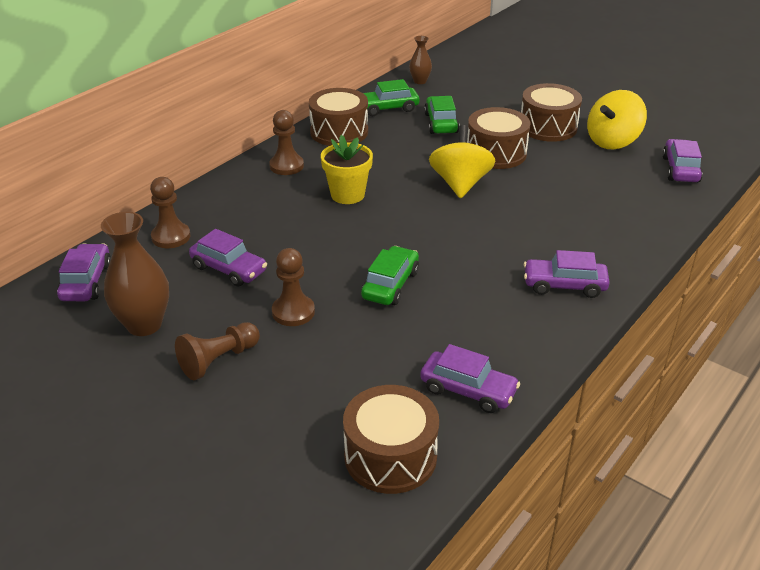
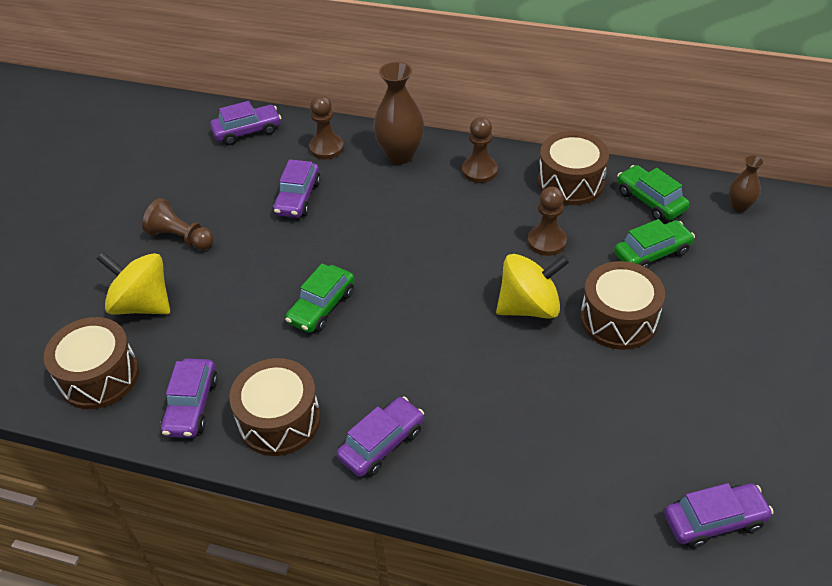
camera: 70 degrees right, 10 degrees up
(144, 325) = (208, 182): brown vase -> brown vase (400, 155)
(293, 312) = (256, 257): brown pawn -> brown pawn (547, 241)
(347, 195) = (454, 229): yellow flower pot -> none
(390, 285) = (322, 307): green car -> green car turned 120 degrees clockwise
(548, 127) = (721, 353): brown drum -> brown drum (279, 420)
(564, 285) = (382, 443): purple car -> purple car turned 60 degrees clockwise
(612, 141) = (735, 429): yellow spinning top -> yellow spinning top (142, 304)

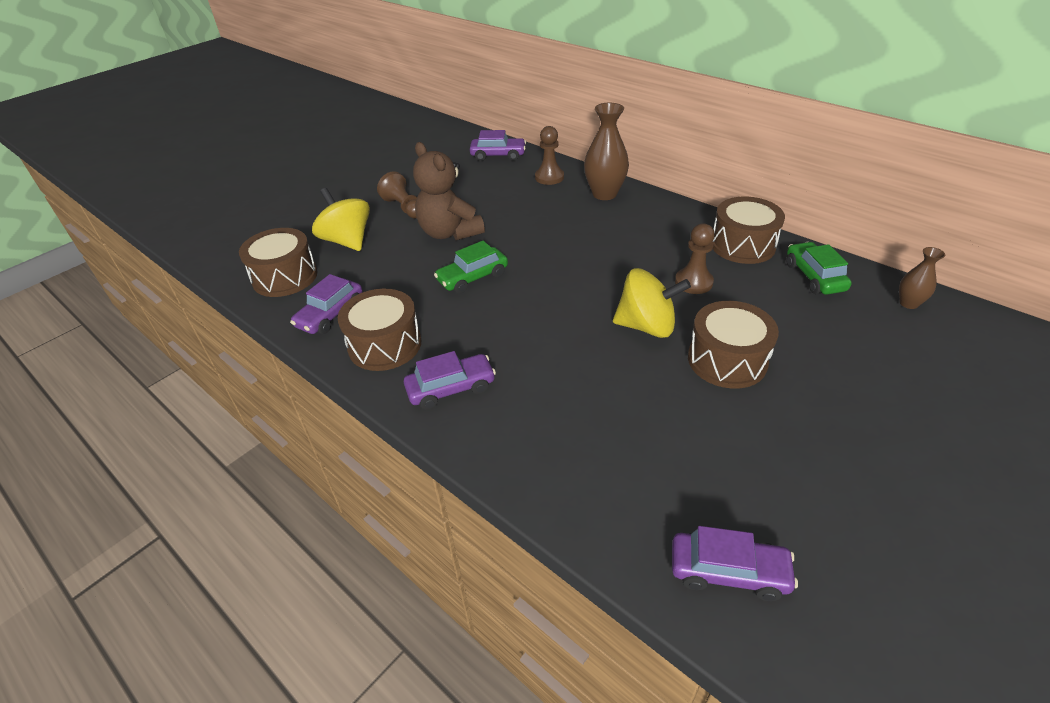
camera: 25 degrees right, 5 degrees down
(258, 256) = (449, 233): none -> brown teddy bear
(298, 198) = (505, 203): purple car -> none
(479, 171) = (664, 219): brown pawn -> none
(652, 253) = (792, 317): green car -> none

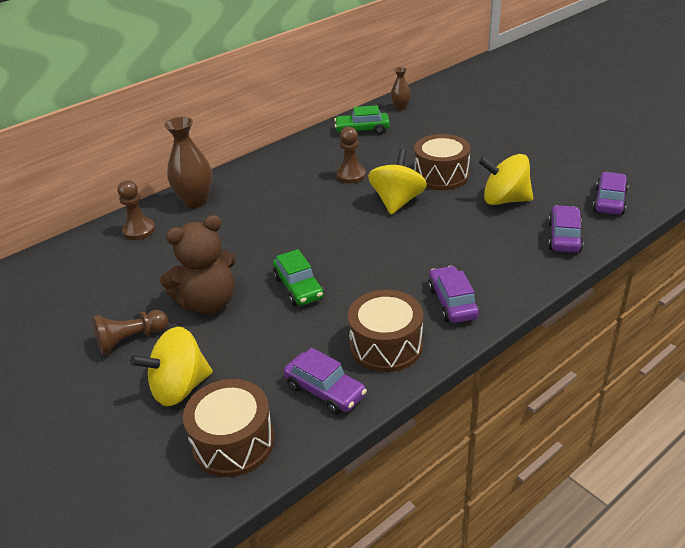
camera: 80 degrees left, 5 degrees down
(498, 155) = (59, 263): purple car -> purple car (564, 237)
(685, 430) = (505, 200): none -> yellow spinning top
(742, 245) = (312, 149): brown drum -> none

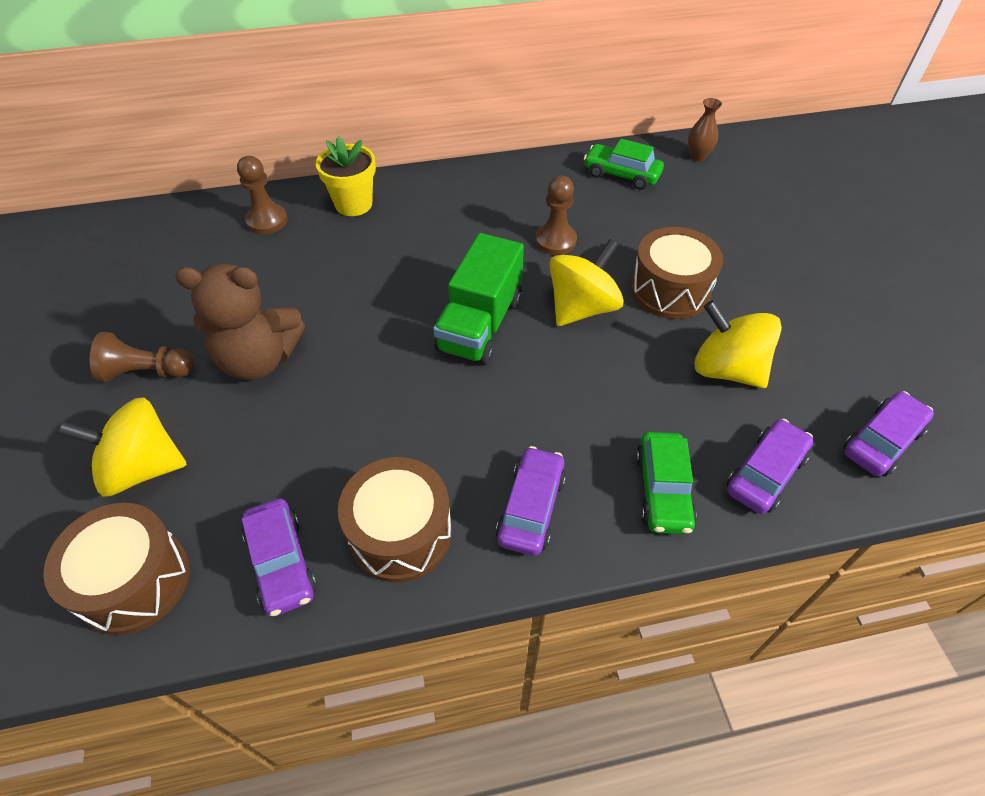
camera: 25 degrees right, 15 degrees up
(195, 201) = (353, 204): brown vase -> yellow flower pot
(298, 287) = (368, 387): green car -> green car (662, 490)
(341, 231) = (480, 324): none -> green truck

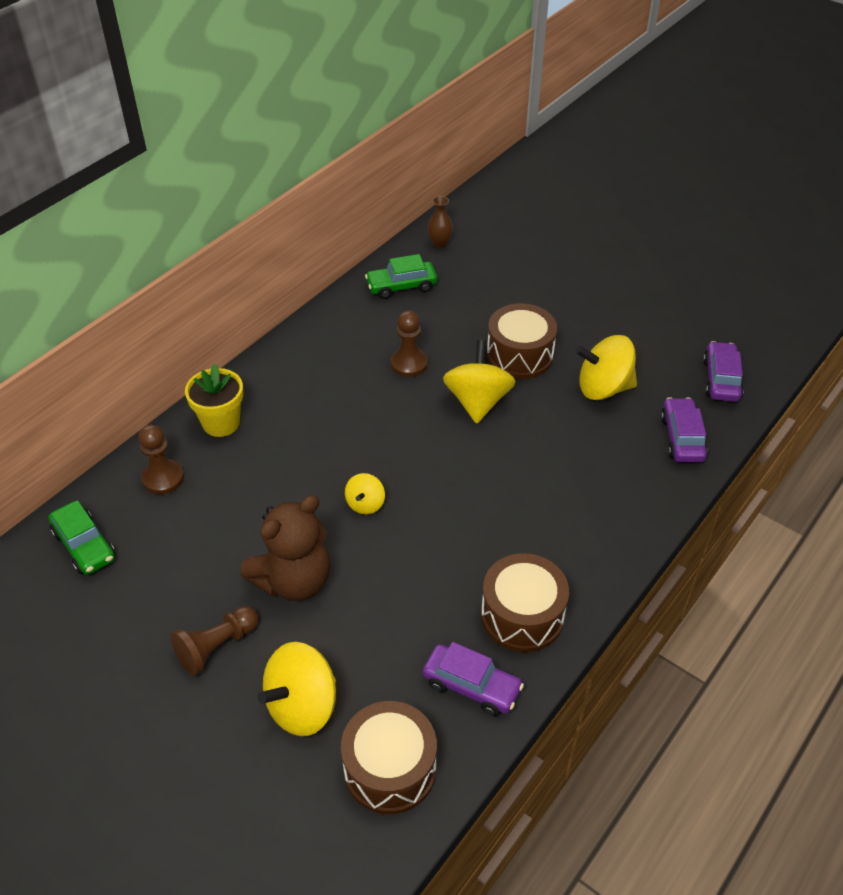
camera: 40 degrees left, 5 degrees down
(384, 335) = (365, 504): none -> yellow spinning top
(480, 324) = (423, 454): green truck -> none
(531, 508) = (580, 546): purple car -> none
(662, 490) = (639, 485): green car -> green car (84, 545)

